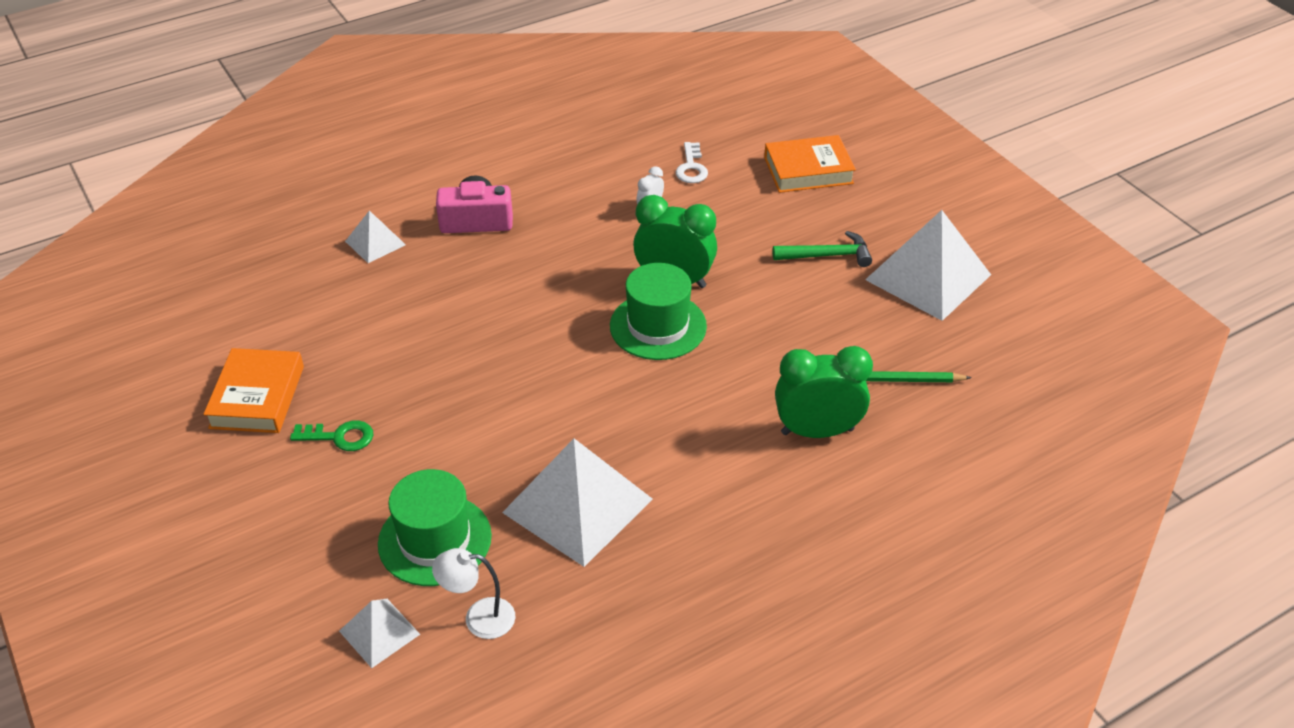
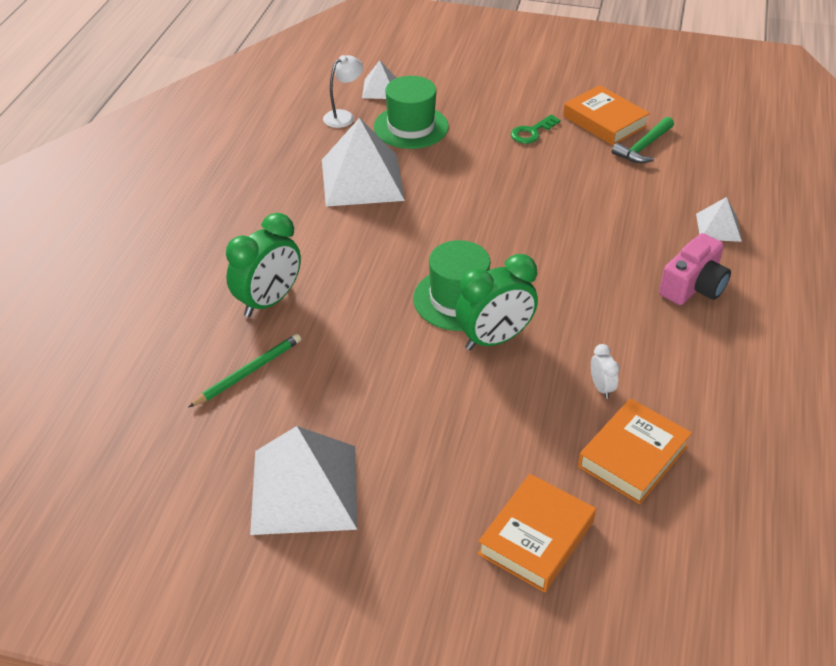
camera: 135 degrees right, 0 degrees up
(691, 167) = (633, 456): white key -> orange book
(827, 255) = (410, 448): green hammer -> green hammer (643, 147)

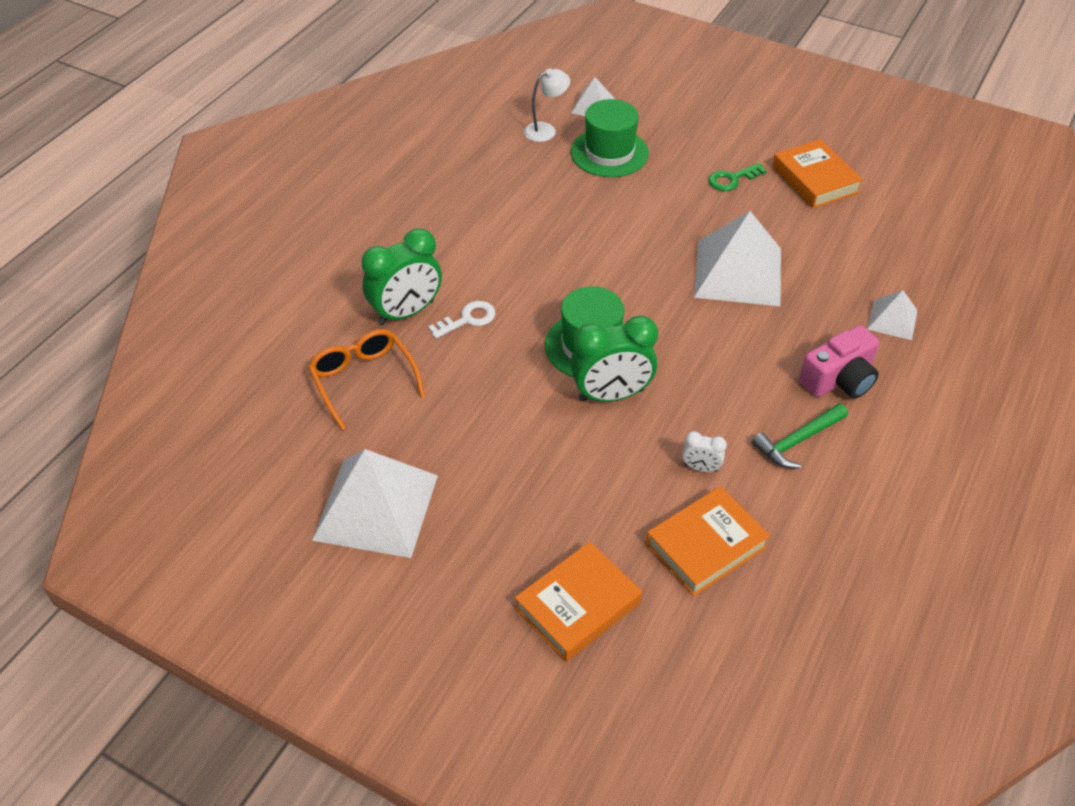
camera: 15 degrees right, 5 degrees up
(248, 372) = (363, 380): green pencil -> orange glasses
(331, 297) = (468, 319): none -> white key
(362, 179) = (540, 201): white pyramid -> white pyramid (738, 272)
(601, 388) = (700, 468): white clock -> white clock turned 105 degrees clockwise
(643, 147) = (845, 216): green hammer -> green hammer (797, 441)

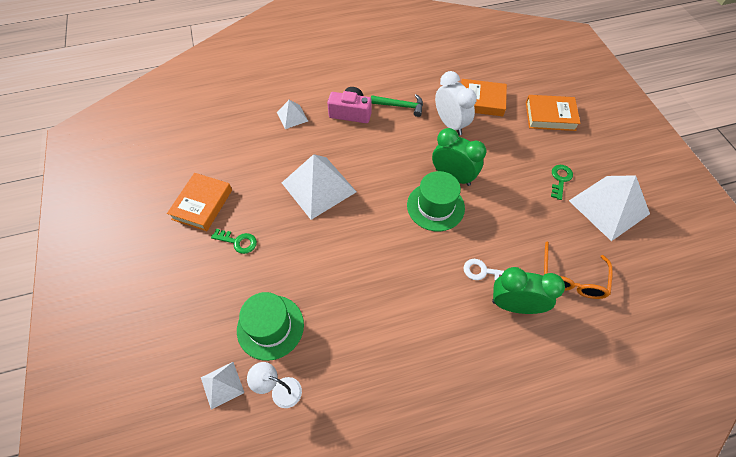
camera: 135 degrees left, 10 degrees up
(472, 499) = (560, 179): none -> green key
(700, 468) = (450, 124): white clock -> white clock, size x2.13

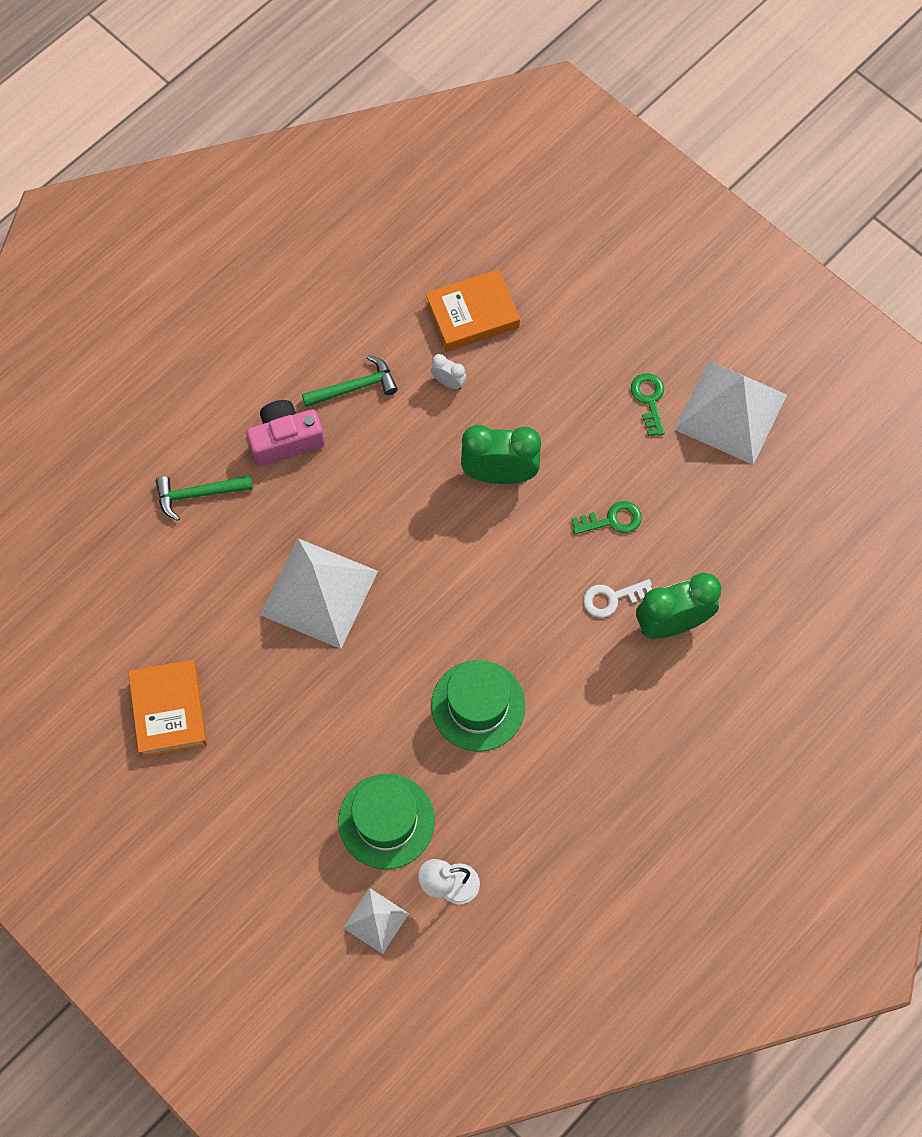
camera: 30 degrees left, 10 degrees up
(238, 242) = (262, 735): green key -> green key (612, 520)
(292, 116) = (198, 494): white pyramid -> green hammer
(435, 206) = (501, 535): green hat -> green hat (478, 705)
(450, 124) = (448, 382): white clock -> white clock, size x0.47
(550, 116) = (588, 291): orange book -> none
(571, 278) = (725, 548): orange glasses -> none

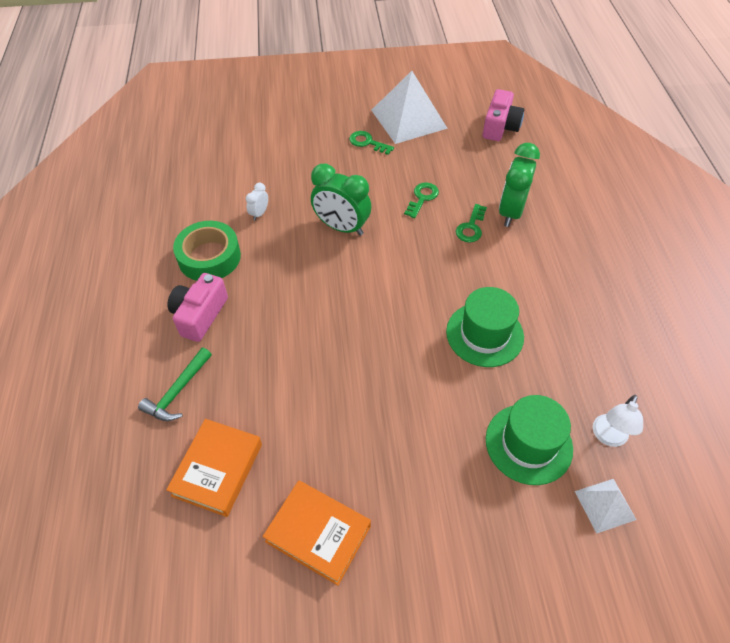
camera: 50 degrees left, 15 degrees down
(319, 592) = (322, 369): white pyramid -> none
(355, 387) = (209, 257): green hammer -> green tape
(448, 382) = (259, 213): white clock -> white clock turned 45 degrees counterclockwise
(472, 314) = (232, 178): orange book -> orange book (217, 469)
(499, 474) = (341, 227): green clock -> green clock turned 105 degrees counterclockwise
(612, 598) = (471, 227): white key -> green key
(809, 520) = (500, 127): none -> pink camera

